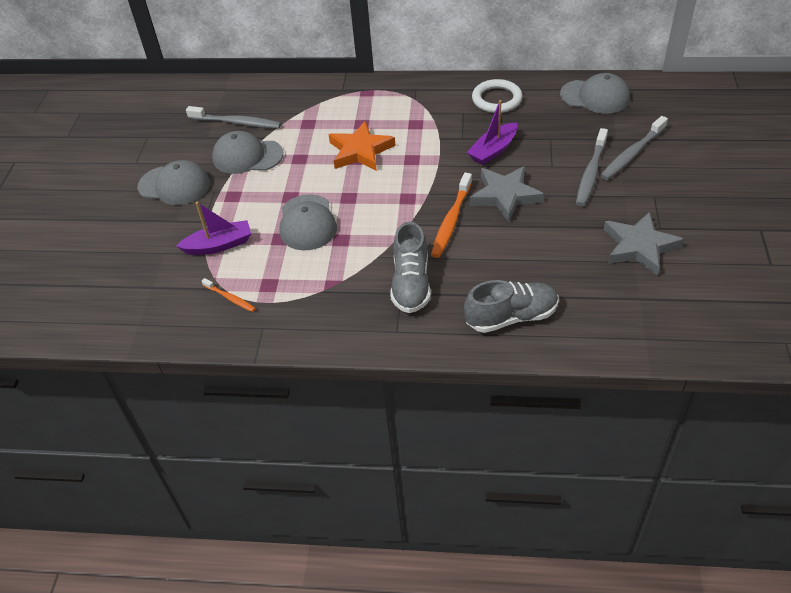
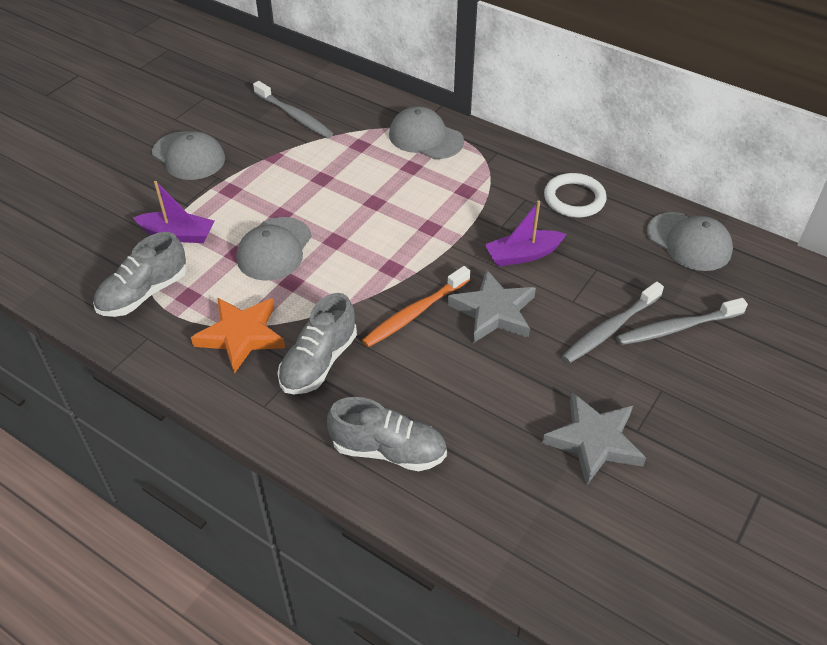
camera: 25 degrees right, 0 degrees up
(230, 298) = (144, 293): orange toothbrush -> grey shoe
(247, 156) = (276, 155): grey cap -> grey cap (425, 138)
(360, 151) = (386, 196): orange star -> orange star (241, 335)

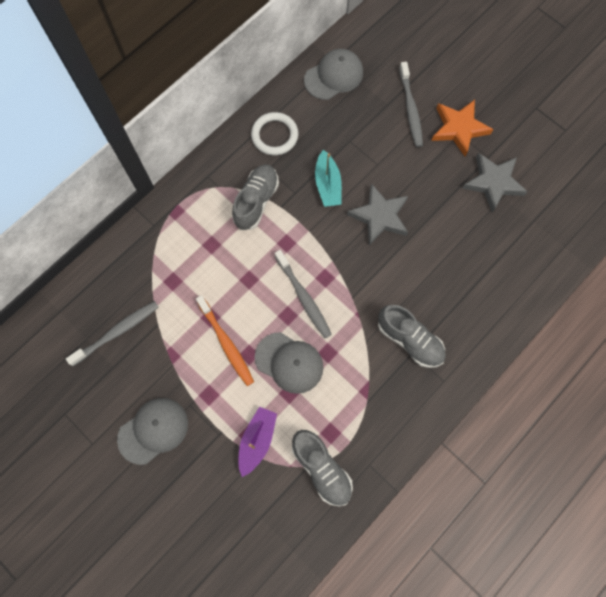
camera: 80 degrees left, 25 degrees up
(241, 335) = (377, 393): orange star -> orange star (459, 129)
(388, 450) = (488, 304): grey shoe -> grey shoe (256, 201)
(414, 313) = (373, 269): orange toothbrush -> orange toothbrush (226, 343)
(425, 138) = (176, 227): grey cap -> none
(523, 255) = (327, 185): purple boat -> turquoise boat
(610, 329) = (406, 148): grey toothbrush -> grey toothbrush (303, 297)

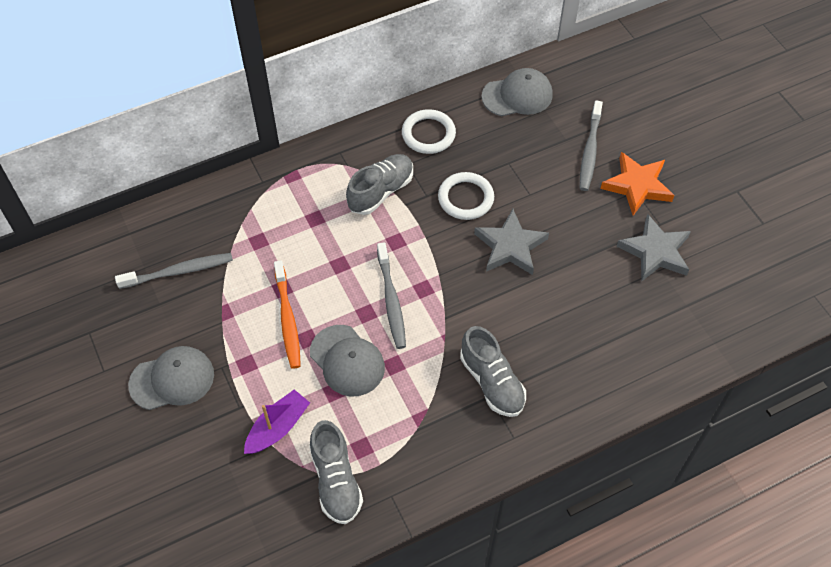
camera: 20 degrees right, 15 degrees down
(327, 185) = (465, 198): turquoise boat -> white ring

